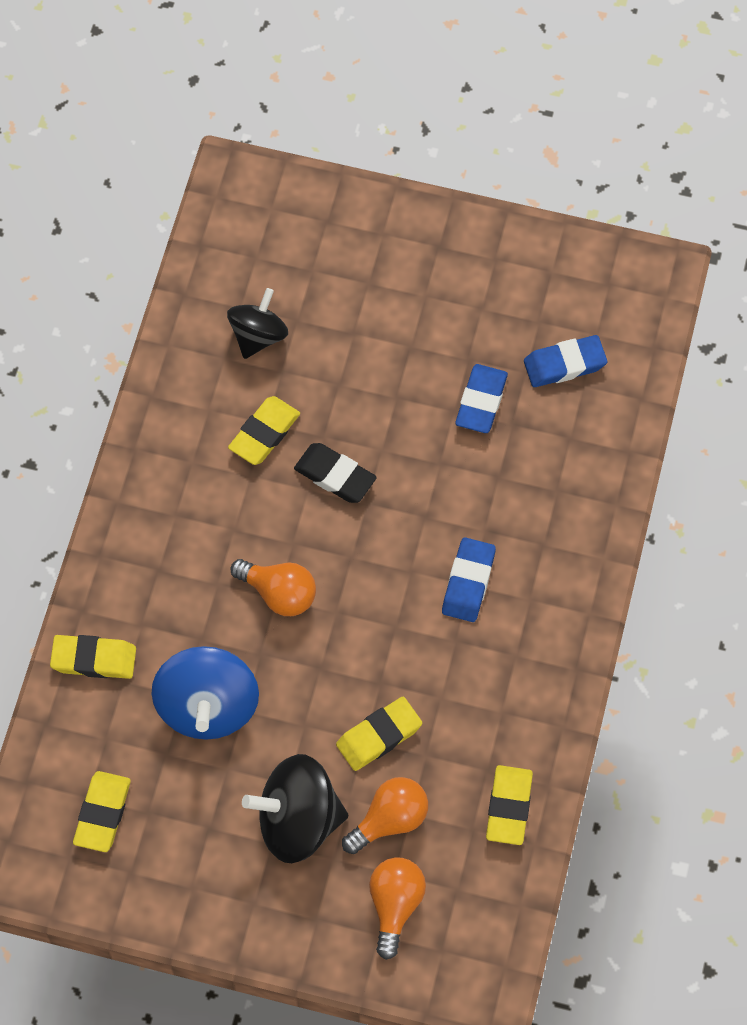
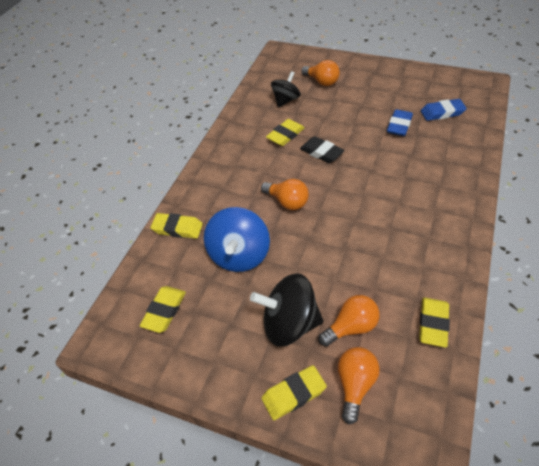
camera: 10 degrees right, 15 degrees down
(330, 278) = (322, 81): none -> orange light bulb
(379, 736) = (344, 276): yellow eraser -> yellow eraser (293, 394)
(468, 582) = (397, 201): blue eraser -> none

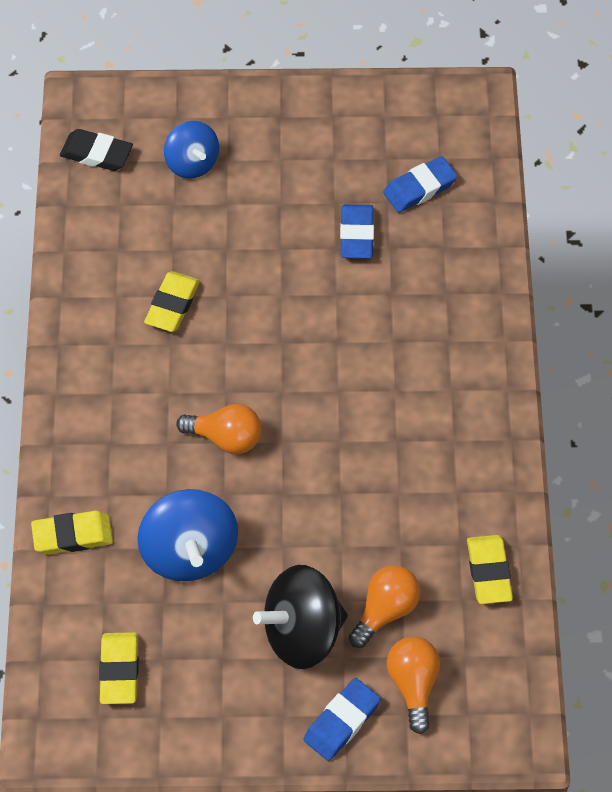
camera: 25 degrees left, 10 degrees up
(286, 100) = (142, 224): black spinning top -> none
(293, 394) = (342, 721): yellow eraser -> blue eraser
(321, 152) = (246, 326): black eraser -> black eraser (96, 154)
(322, 81) = (192, 163): orange light bulb -> blue spinning top

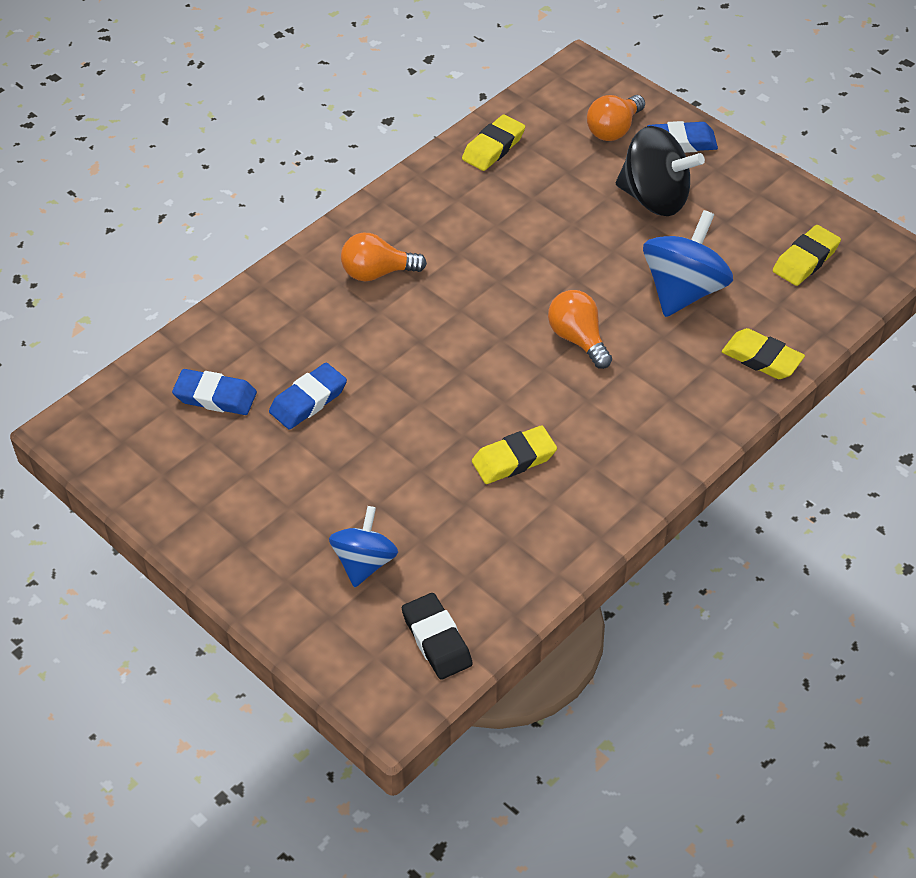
camera: 135 degrees left, 10 degrees down
(385, 610) = (585, 173): orange light bulb -> orange light bulb (377, 273)

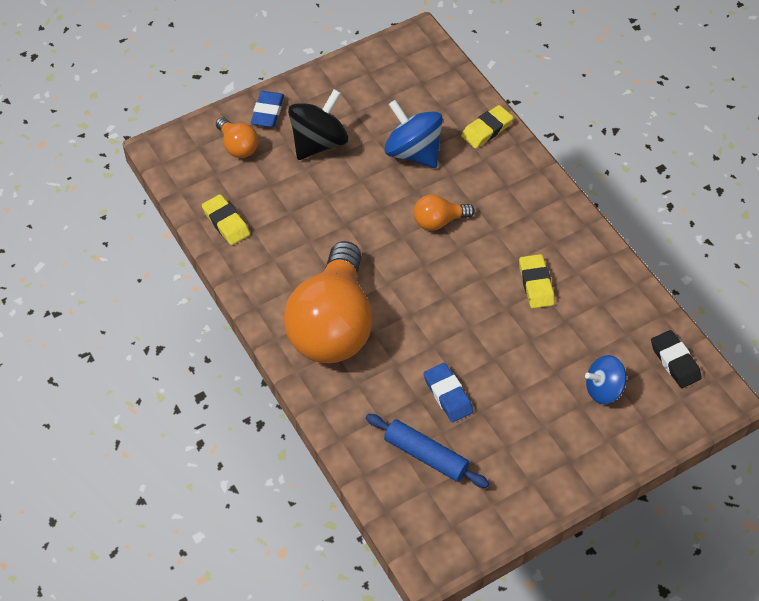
camera: 75 degrees left, 5 degrees up
(215, 396) = (426, 455): blue eraser -> blue rolling pin
(364, 562) = (603, 389): blue spinning top -> blue spinning top turned 45 degrees counterclockwise
(377, 273) = (333, 325): orange light bulb -> orange light bulb, size x2.27
(436, 640) = (675, 361): black eraser -> black eraser turned 75 degrees clockwise
(805, 260) = (407, 81): yellow eraser -> none

